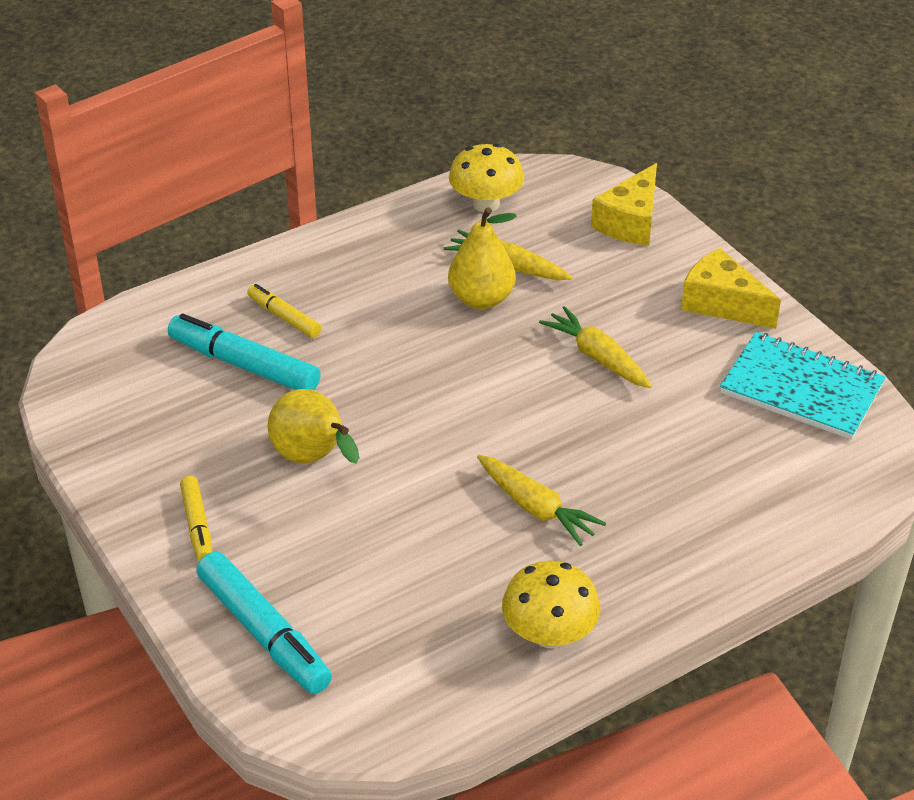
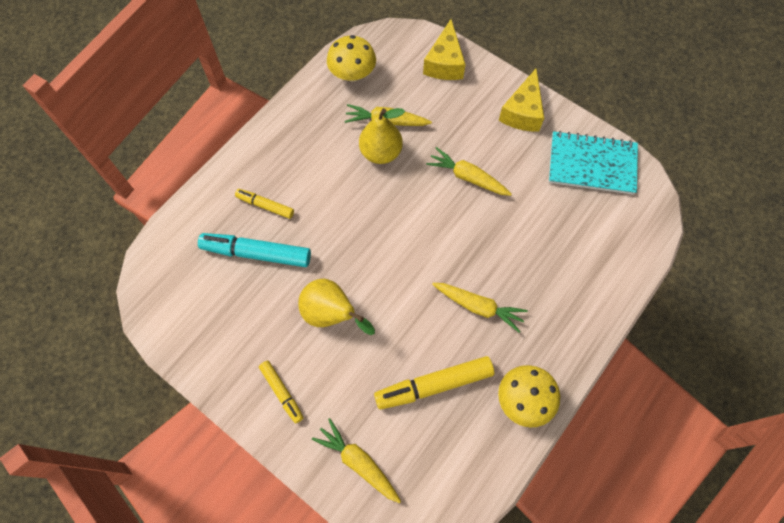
camera: 20 degrees left, 25 degrees up
(264, 633) = (358, 462): turquoise marker -> yellow carrot
(421, 578) = (433, 385): none -> yellow marker
(722, 303) = (522, 112): yellow cheese -> yellow cheese turned 90 degrees counterclockwise

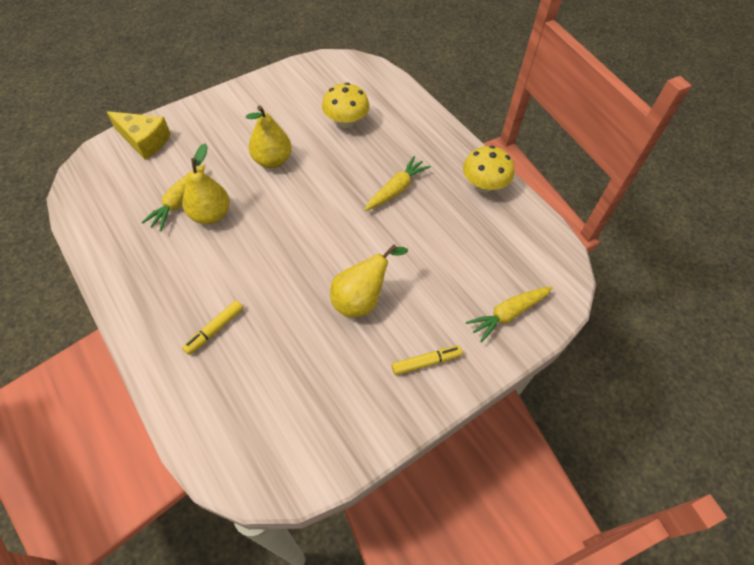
camera: 75 degrees left, 10 degrees down
(256, 253) = (266, 351): turquoise marker -> none
(352, 74) = (105, 213): yellow mushroom -> yellow mushroom (346, 122)
(433, 385) = (454, 239): yellow marker -> none
(467, 177) = (272, 160): yellow carrot -> yellow pear
(522, 112) = (230, 107): yellow cheese -> none
(592, 164) = (303, 83): turquoise notebook -> none

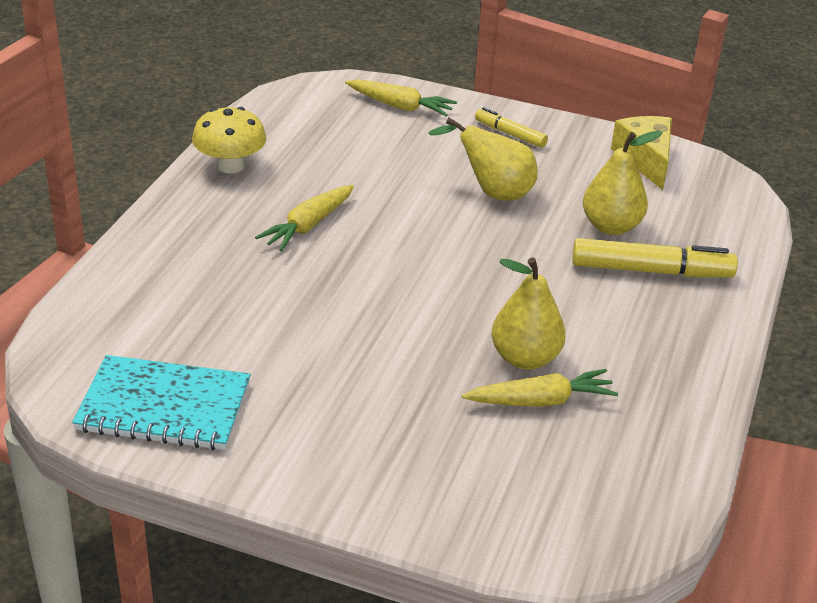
camera: 125 degrees left, 20 degrees down
(144, 141) = (483, 517): yellow cheese -> yellow cheese (645, 160)
(214, 330) = (651, 271): yellow marker -> yellow marker, size x1.74
(272, 160) = (372, 352): yellow pear -> yellow pear (611, 226)
(303, 83) = (164, 407): none -> turquoise notebook
(346, 122) = (219, 318): yellow mushroom -> none
(396, 189) = (308, 226): yellow carrot -> yellow carrot turned 60 degrees counterclockwise

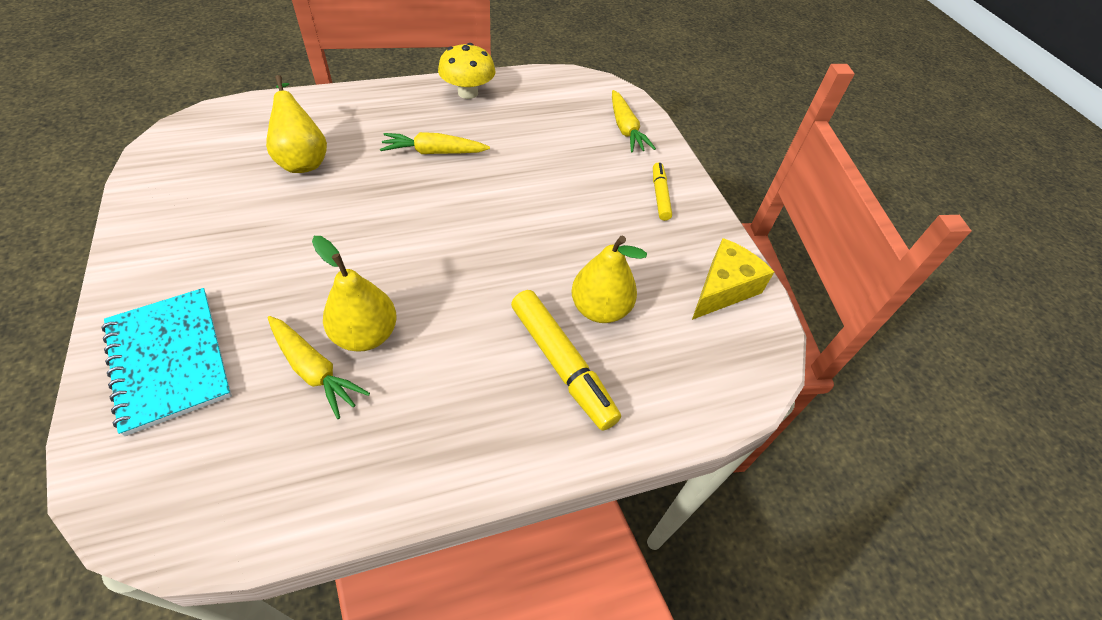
camera: 50 degrees right, 15 degrees up
(164, 407) = (180, 181): turquoise notebook -> turquoise notebook (169, 360)
(493, 193) = (570, 220): yellow pear -> yellow pear (303, 160)

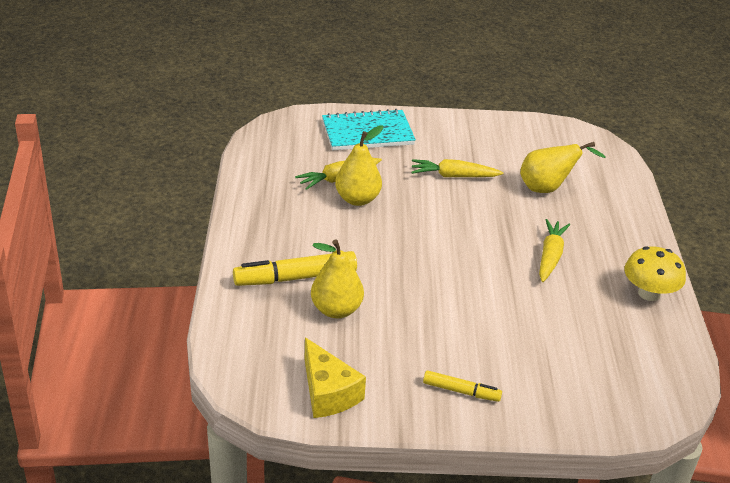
camera: 110 degrees right, 15 degrees down
(625, 129) = (577, 399): yellow carrot -> yellow carrot (453, 176)

